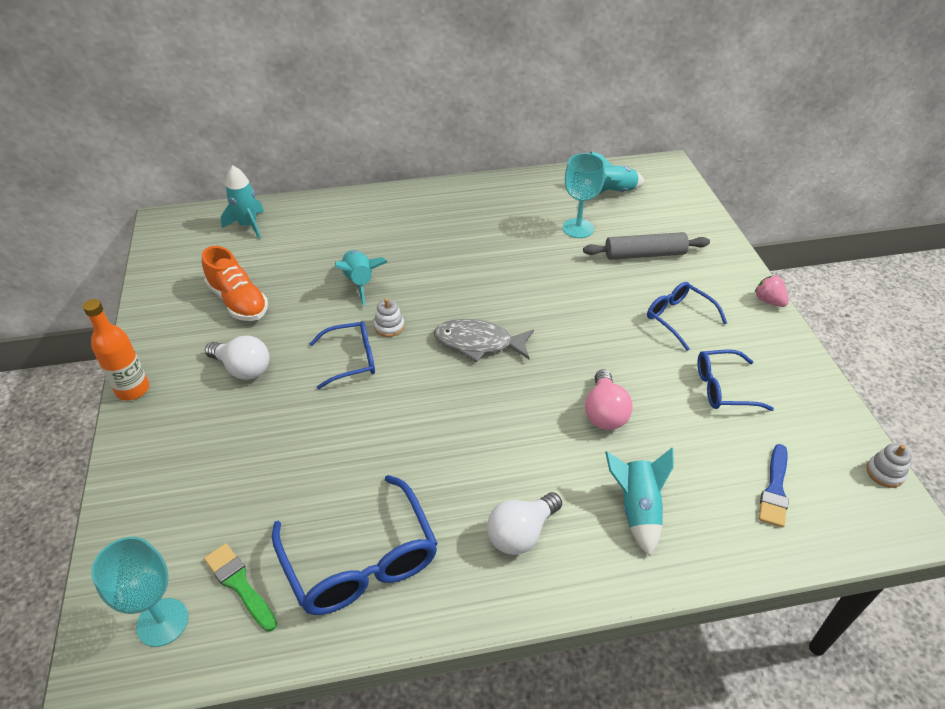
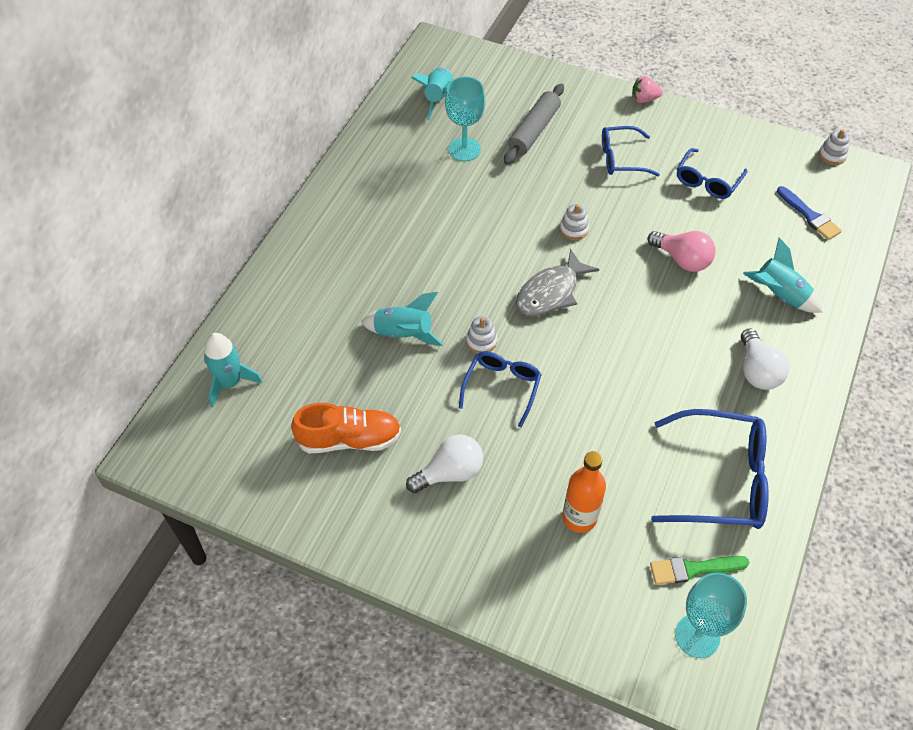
camera: 55 degrees left, 10 degrees up
(133, 389) = (409, 573): orange bottle -> orange bottle (579, 518)
(562, 325) = (574, 229): none -> white stacking toy

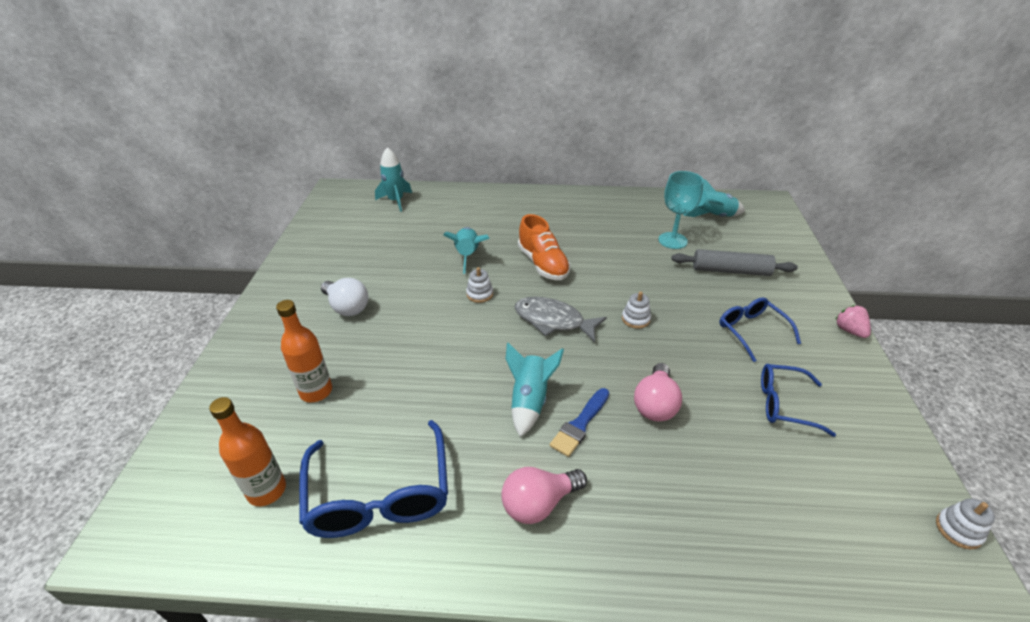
camera: 70 degrees right, 15 degrees down
(349, 439) = (365, 255): orange shoe -> orange shoe (543, 264)
(502, 387) = (438, 315): blue glasses -> none
(693, 569) = (267, 490): green brush -> orange bottle
(697, 636) = (189, 509): turquoise goblet -> none
(757, 371) = (539, 503): white light bulb -> pink light bulb
(779, 295) = (664, 507): turquoise rocket -> turquoise rocket (529, 401)
(809, 216) = (822, 519): blue brush -> blue brush (580, 424)

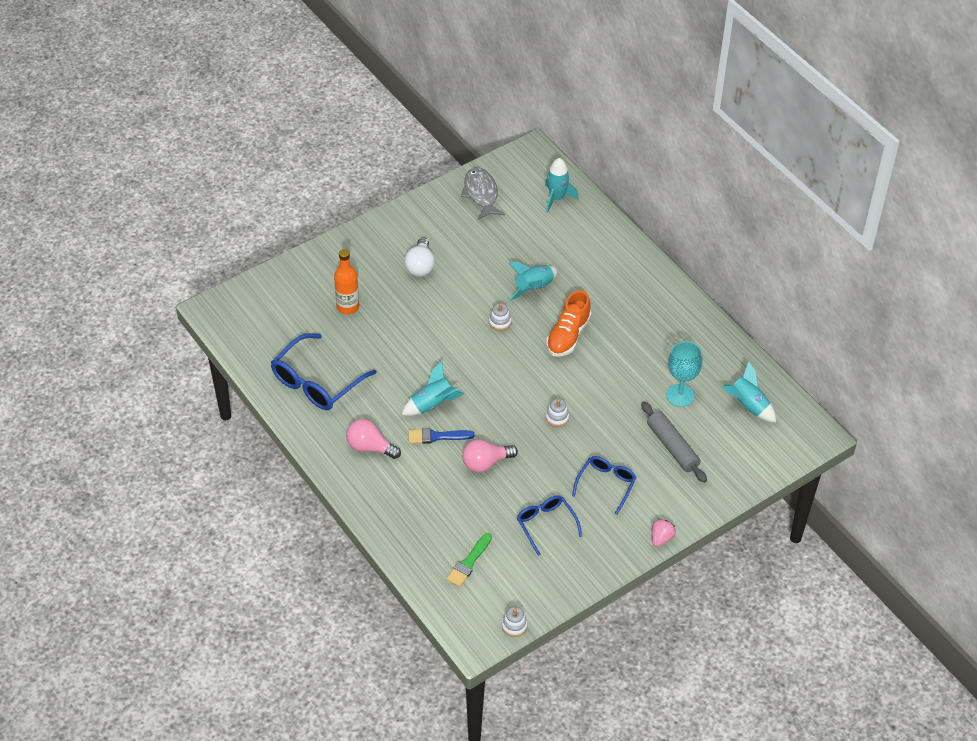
camera: 50 degrees right, 10 degrees up
(267, 490) = (279, 338): orange bottle -> none
(553, 321) = (512, 376): grey fish -> grey fish (481, 194)
(814, 514) = (469, 562): none -> green brush

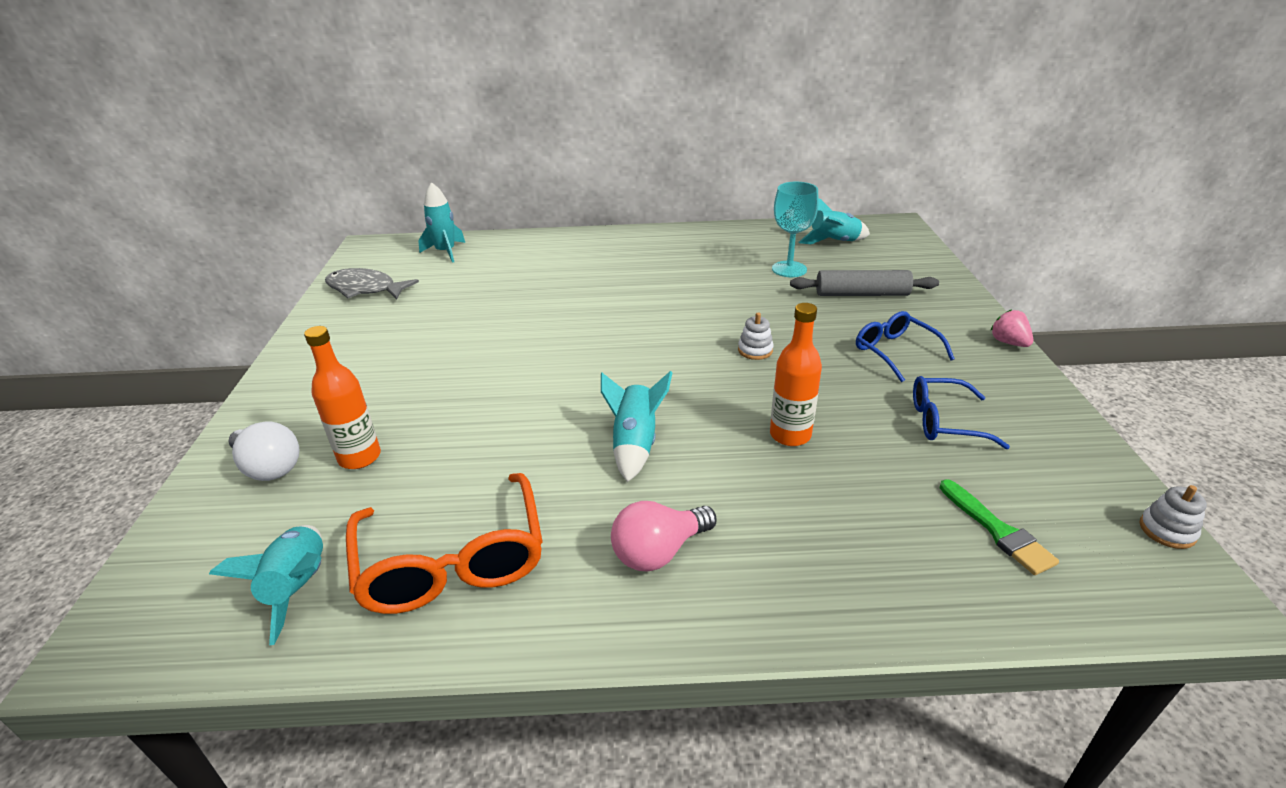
camera: 55 degrees left, 15 degrees down
(316, 382) = (452, 561): blue glasses -> orange glasses
(420, 266) = (393, 365): white light bulb -> white light bulb (269, 467)
(437, 436) = (700, 463): blue brush -> none
(485, 463) = (790, 435): pink light bulb -> orange bottle
(500, 322) = (560, 339): white stacking toy -> none
(534, 288) = (541, 301): turquoise rocket -> turquoise rocket (299, 587)
(568, 336) = (635, 303): orange shoe -> none

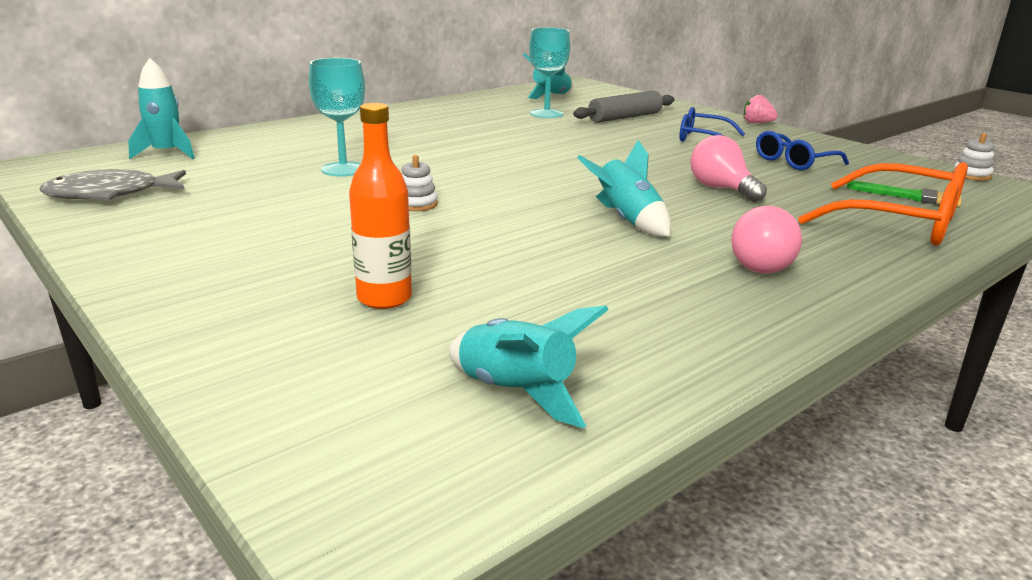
camera: 40 degrees left, 10 degrees down
(269, 467) = (283, 337): white light bulb -> none
(452, 561) = (624, 323): orange glasses -> orange glasses (900, 222)
(523, 303) = (343, 169): none -> turquoise goblet
(755, 350) = (610, 156): white stacking toy -> white stacking toy (417, 204)
(790, 435) = (721, 189): orange bottle -> pink light bulb

